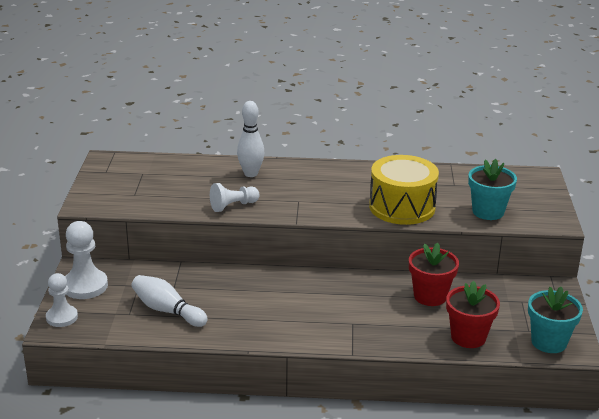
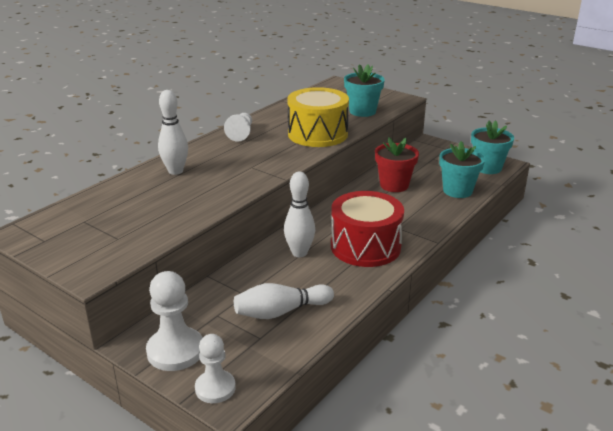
camera: 55 degrees left, 0 degrees up
(233, 206) = (218, 196): white pawn -> white pawn (241, 134)
(254, 288) = (299, 253): none -> white bowling pin
(300, 317) = (365, 246): none -> red drum
(468, 337) = (457, 191): red flower pot -> turquoise flower pot

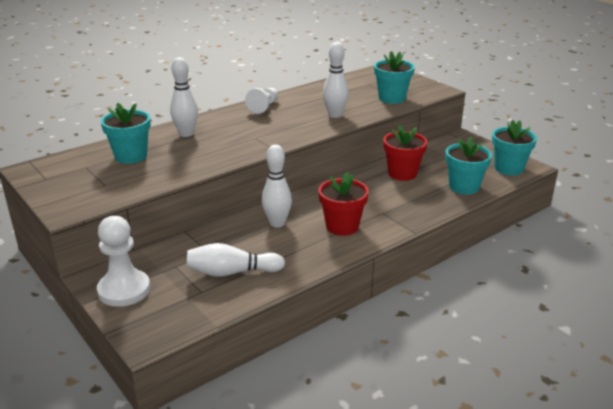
camera: 15 degrees right, 0 degrees up
(129, 203) = (131, 156): none -> turquoise flower pot
(215, 388) = (140, 327): white pawn -> none
(317, 134) = (335, 115): yellow drum -> white bowling pin
(365, 246) = (342, 226): red drum -> red flower pot

